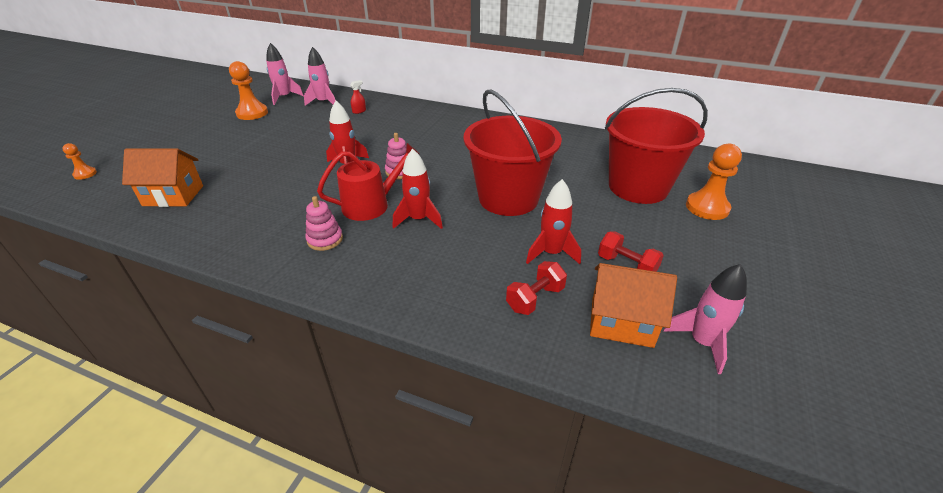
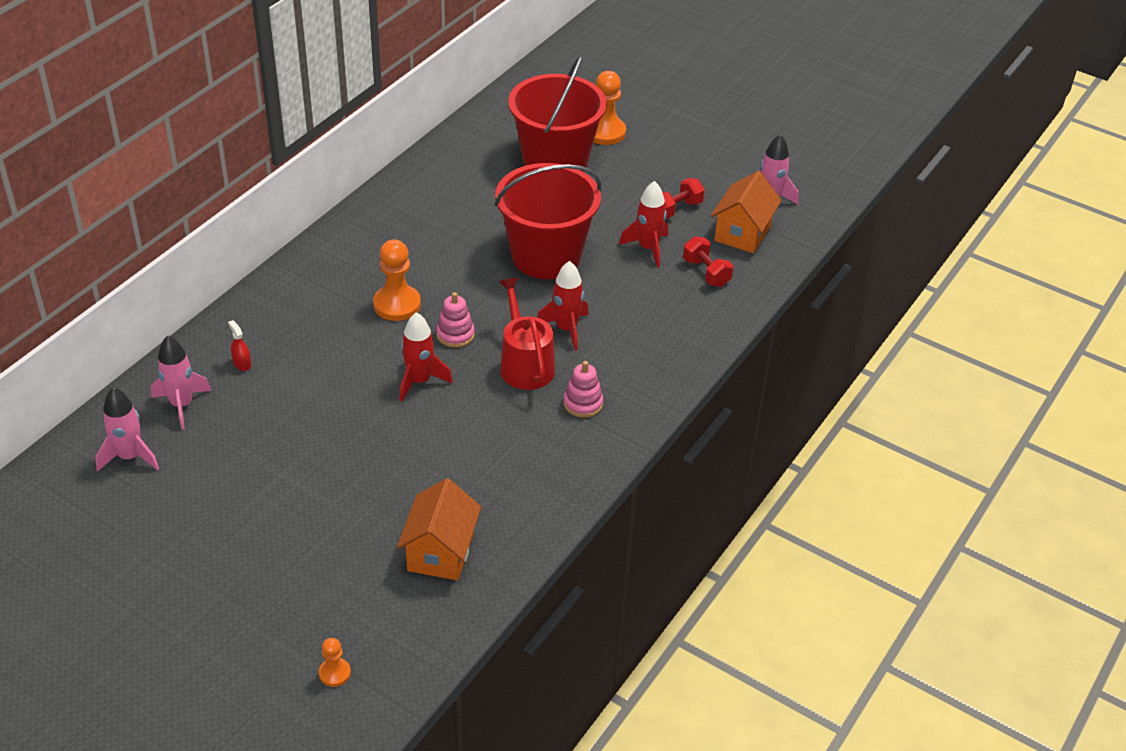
camera: 80 degrees left, 5 degrees up
(252, 113) = (184, 495): orange pawn -> orange pawn (397, 305)

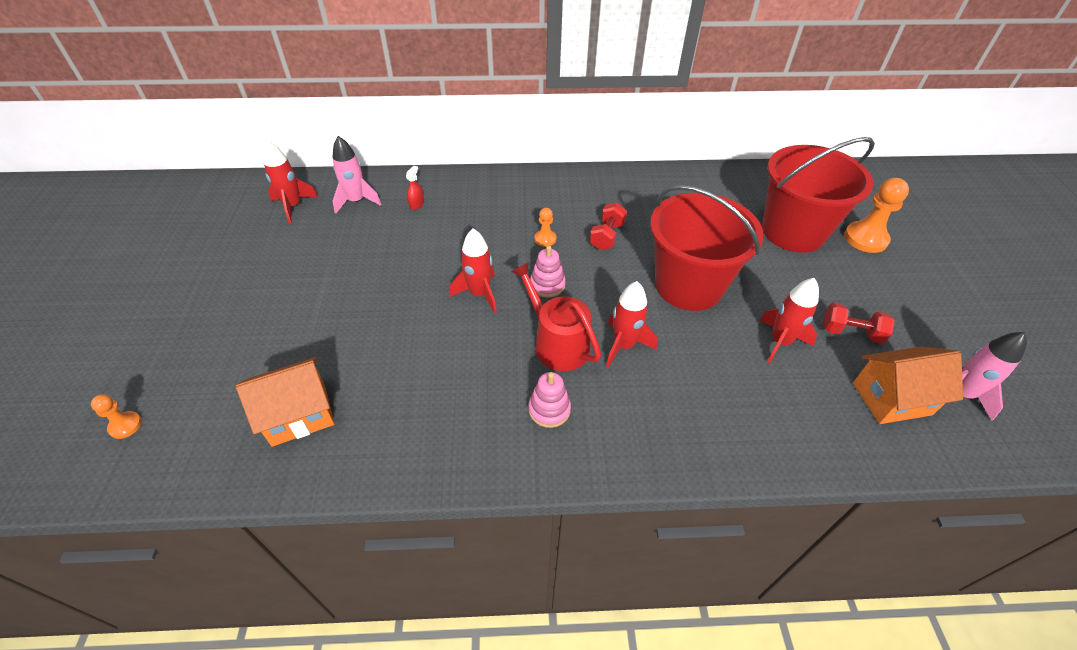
camera: 55 degrees right, 5 degrees up
(130, 457) = (293, 206): pink rocket -> red rocket
(397, 305) = (545, 239): orange pawn -> orange pawn, size x0.53
(525, 364) = (557, 343): red watering can -> red watering can turned 75 degrees counterclockwise
(706, 272) = (806, 402): red dumbbell -> red dumbbell (607, 236)

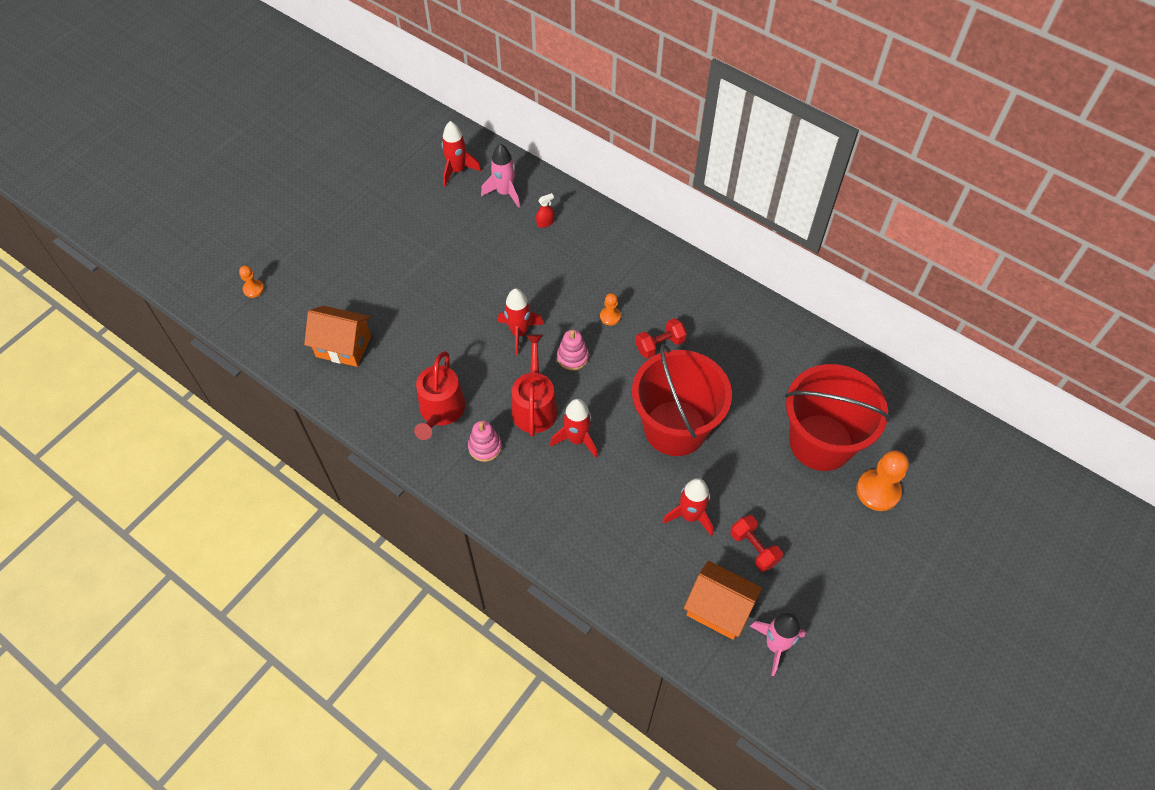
camera: 40 degrees right, 10 degrees up
(470, 407) = (441, 411): none -> red watering can

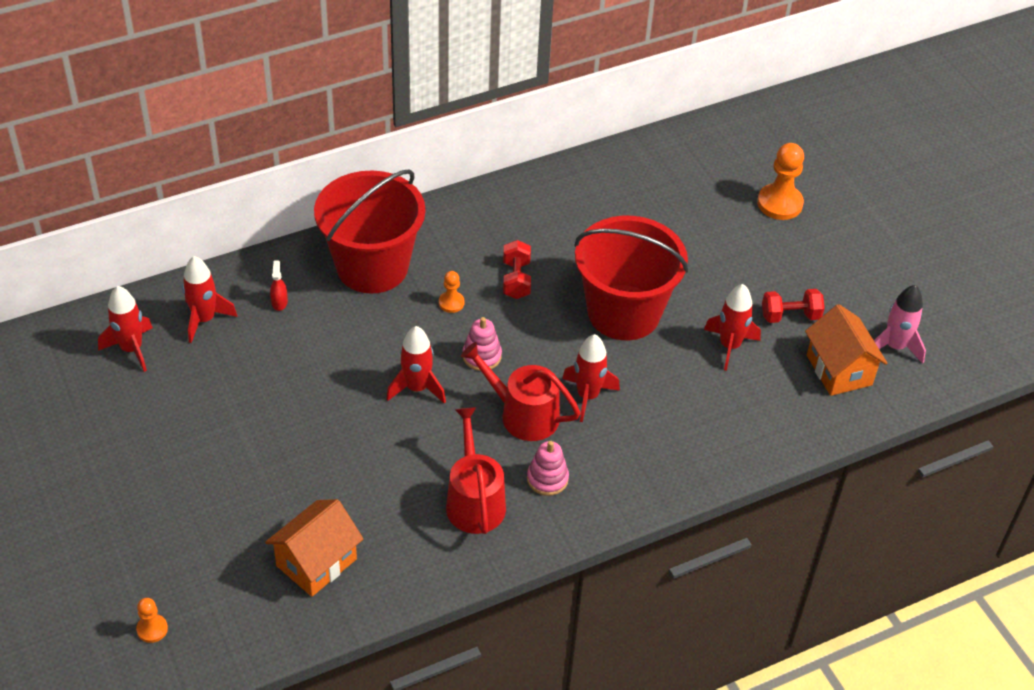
camera: 65 degrees left, 10 degrees down
(441, 411) = (474, 501): red watering can -> red watering can turned 135 degrees counterclockwise
(504, 192) = (204, 319): pink rocket -> red rocket
(718, 609) = (839, 370): orange house -> orange house turned 75 degrees counterclockwise
(821, 442) = (706, 216): red bucket -> red bucket (372, 267)

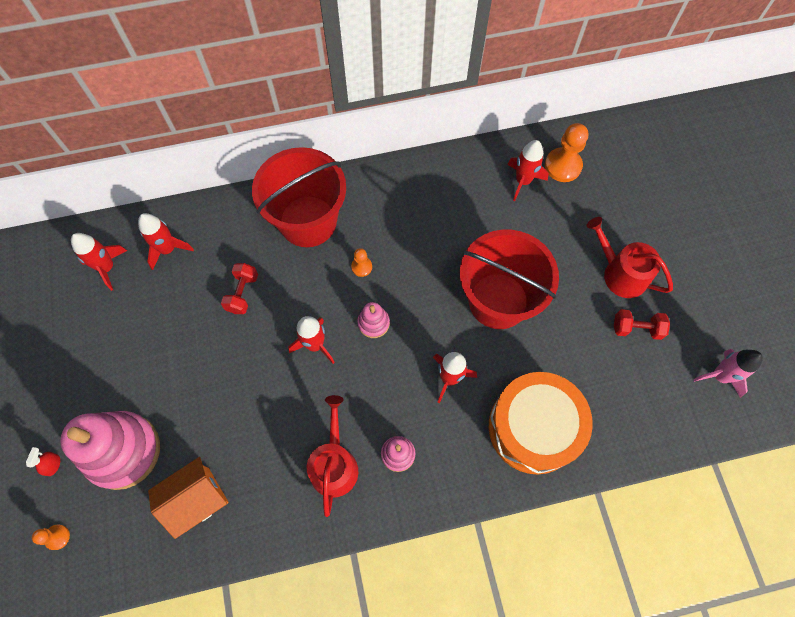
camera: 15 degrees right, 20 degrees up
(209, 530) = (123, 451): none -> pink stacking toy
(279, 302) = (228, 243): red spray bottle -> red spray bottle (53, 465)
(516, 280) = (418, 253): red dumbbell -> red dumbbell (242, 293)
(523, 414) = (393, 386): red watering can -> red watering can (620, 273)
(698, 428) = (533, 428): none -> orange drum
(729, 346) = (578, 350): red rocket -> red rocket (523, 181)
(779, 203) = (653, 214): orange pawn -> orange pawn (563, 166)
(839, 370) = (666, 391): orange house -> none

